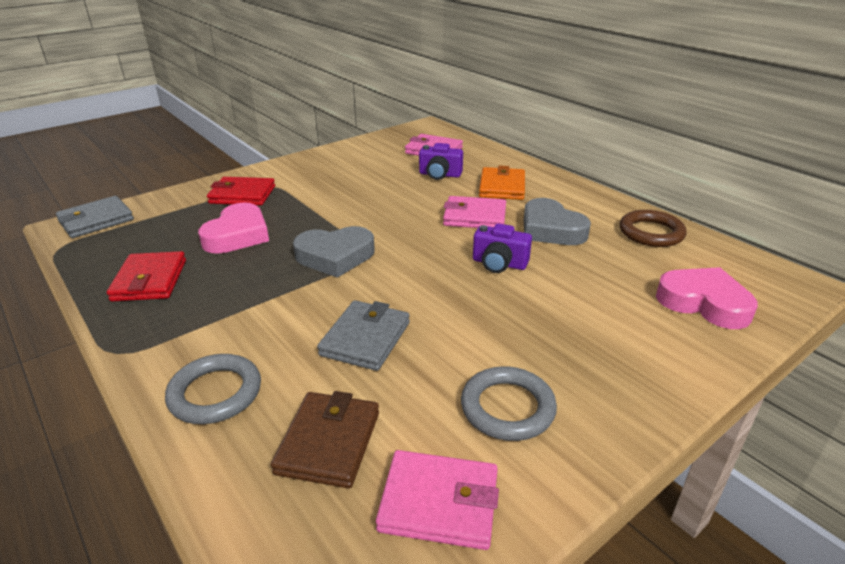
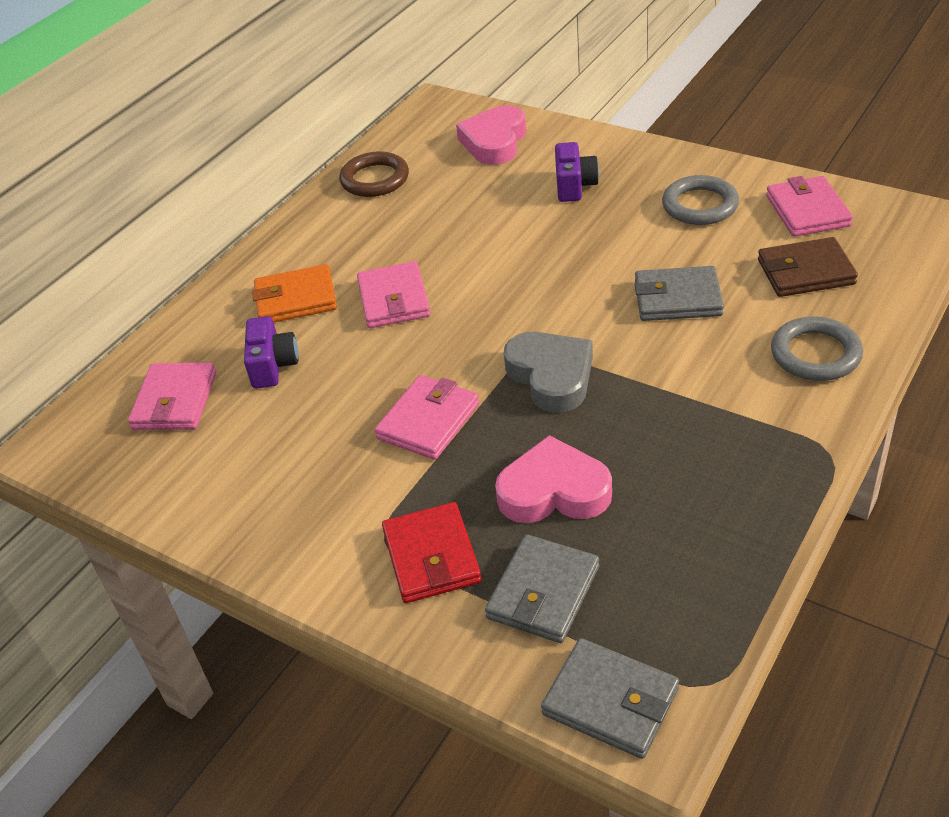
camera: 105 degrees left, 10 degrees up
(150, 280) = (706, 513): red wallet -> none
(178, 218) = (543, 592): none -> grey wallet
(341, 209) = (428, 421): none -> pink wallet
(499, 264) = (494, 256): purple camera -> purple camera (574, 186)
(551, 229) = (399, 240): grey heart -> none

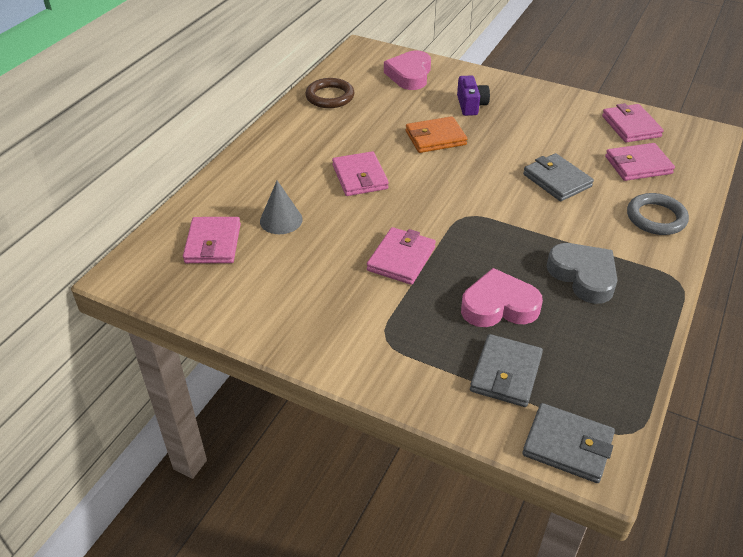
camera: 10 degrees left, 0 degrees up
(273, 365) = (281, 220): purple camera -> grey cone
(296, 299) = (289, 175): orange wallet -> orange wallet (435, 138)
(432, 556) = (422, 350): red wallet -> none
(551, 376) = (481, 230): grey heart -> grey heart (583, 276)
(677, 298) = (557, 180): grey wallet -> grey wallet turned 60 degrees clockwise
(700, 205) = (559, 121): grey ring -> none
(805, 272) = (638, 165): brown wallet -> pink wallet

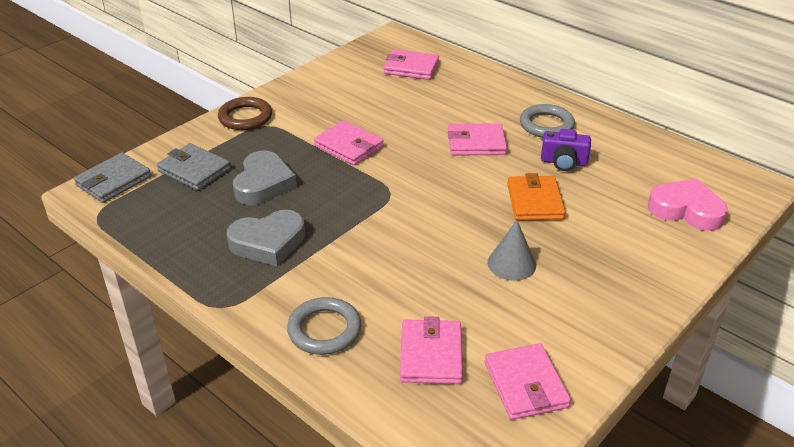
camera: 105 degrees right, 5 degrees down
(281, 220) = (427, 97): grey cone -> grey cone (511, 264)
(312, 141) = (546, 125): none -> grey ring
(330, 97) = (634, 146): brown ring -> brown ring (245, 117)
(471, 105) = (604, 244): purple camera -> purple camera (563, 162)
(499, 306) = (263, 184): pink heart -> grey heart
(557, 180) = (424, 271): grey wallet -> none
(630, 126) = (526, 385): pink wallet -> pink wallet turned 75 degrees clockwise

